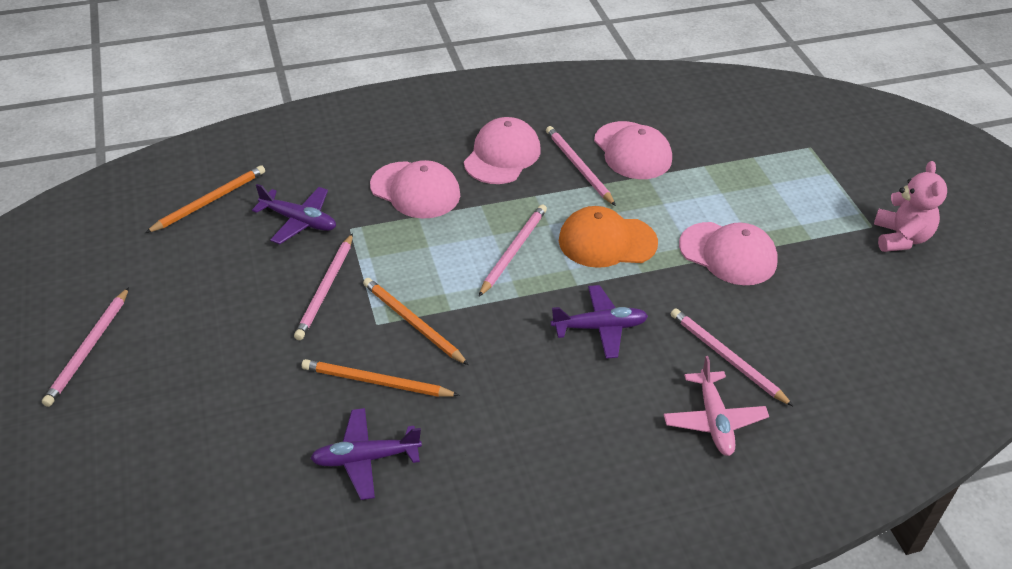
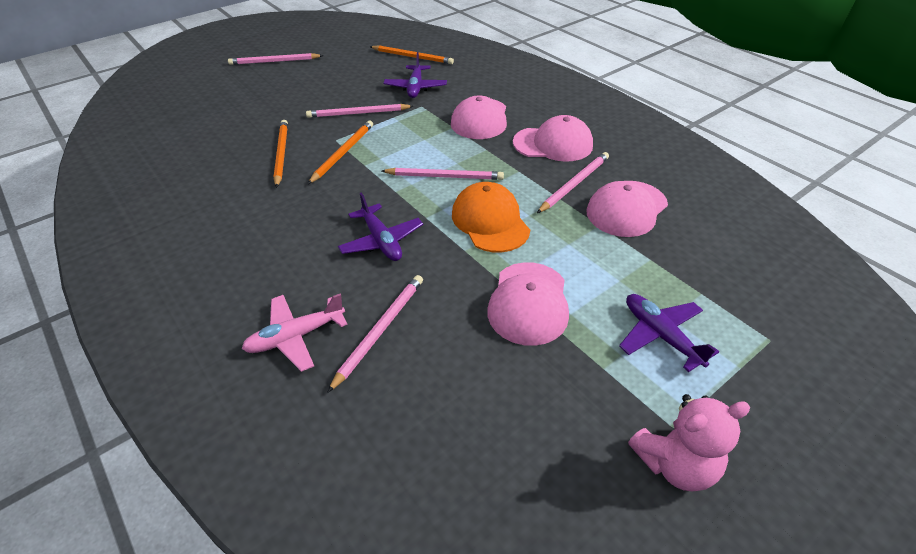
camera: 70 degrees right, 0 degrees up
(365, 458) = (213, 168): purple plane -> purple plane (661, 335)

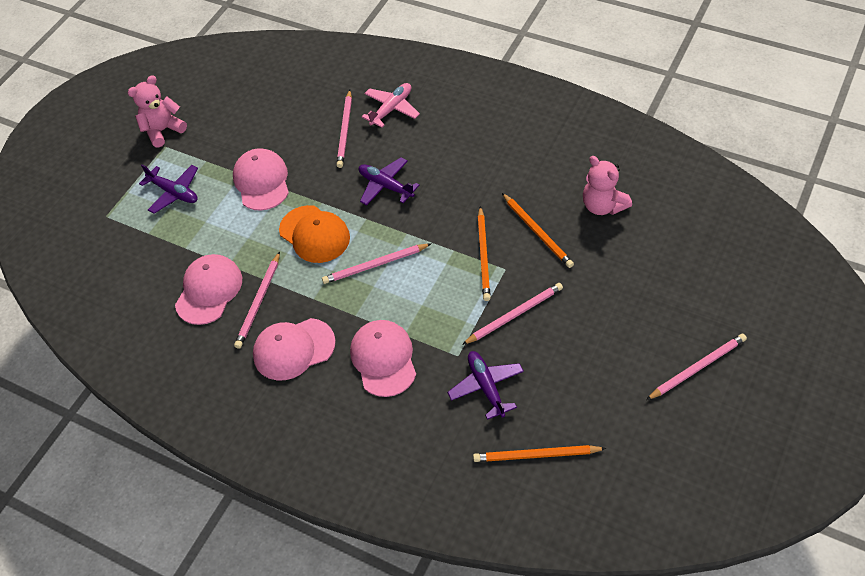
camera: 160 degrees right, 10 degrees up
(206, 153) = (603, 206): none -> pink teddy bear

